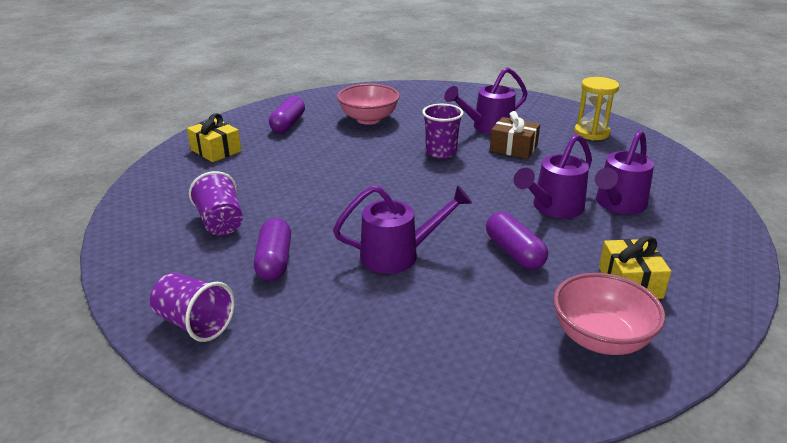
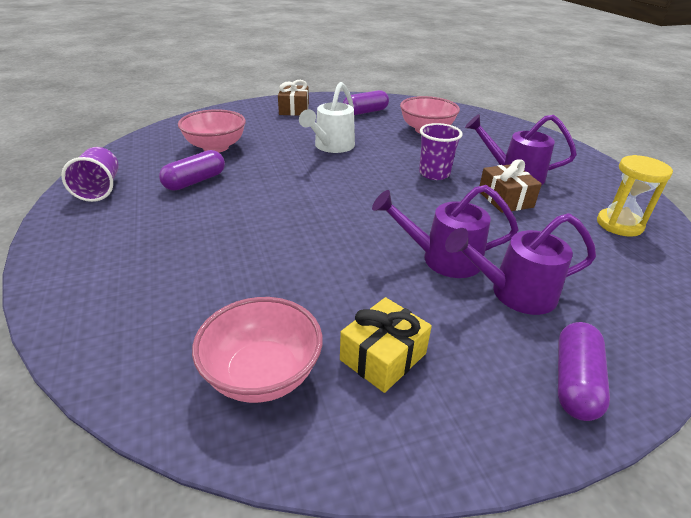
camera: 45 degrees right, 5 degrees up
(216, 150) = (294, 109): yellow gift -> brown gift
(220, 222) = (215, 147): purple cup -> pink bowl
(325, 169) = (331, 147): none -> white watering can
(398, 255) = (261, 219): purple watering can -> none
(514, 252) = (338, 268): purple capsule -> purple capsule (575, 382)

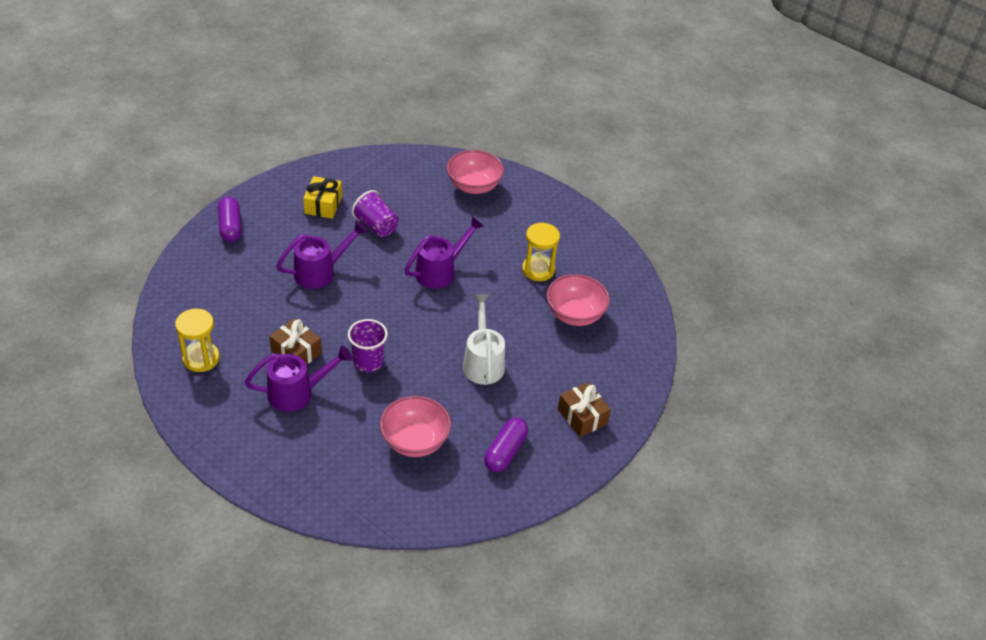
camera: 145 degrees right, 10 degrees up
(99, 189) = (587, 236): purple cup -> purple cup (376, 226)
(195, 181) = (538, 270): purple capsule -> yellow hourglass
(262, 374) = (370, 179): pink bowl -> pink bowl (474, 186)
(514, 293) = (269, 264): purple watering can -> purple watering can (440, 271)

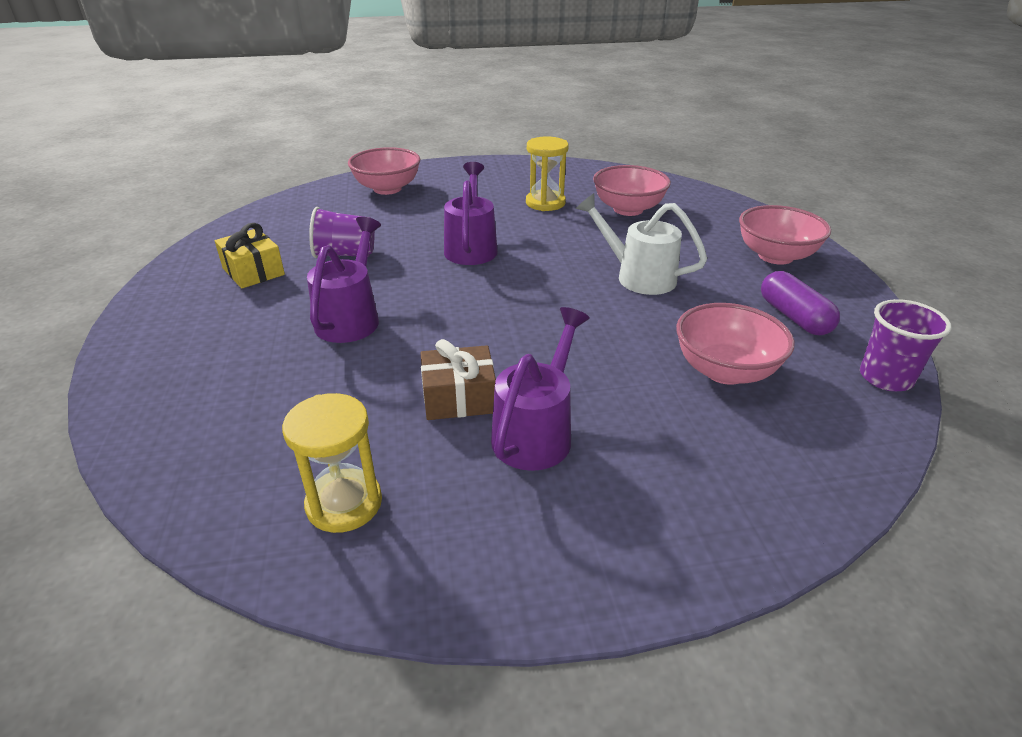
camera: 45 degrees left, 10 degrees down
(230, 226) = (153, 351): purple capsule -> none
(368, 362) = (548, 348): purple cup -> purple cup (885, 378)
(582, 416) = (775, 256): brown gift -> pink bowl

